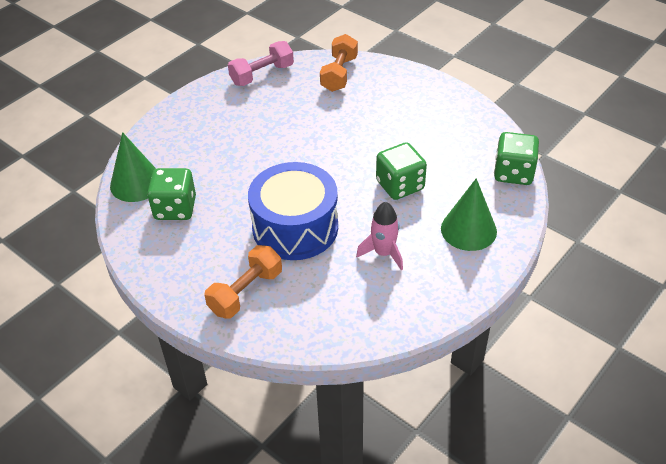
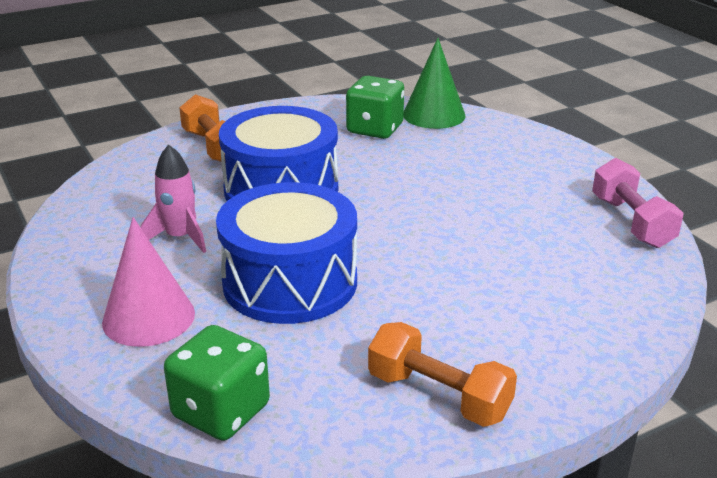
camera: 110 degrees right, 15 degrees down
(339, 74) = (611, 293): orange dumbbell -> orange dumbbell (438, 396)
(400, 185) = (290, 282): green dice -> blue drum
(468, 230) = (148, 317): green cone -> pink cone

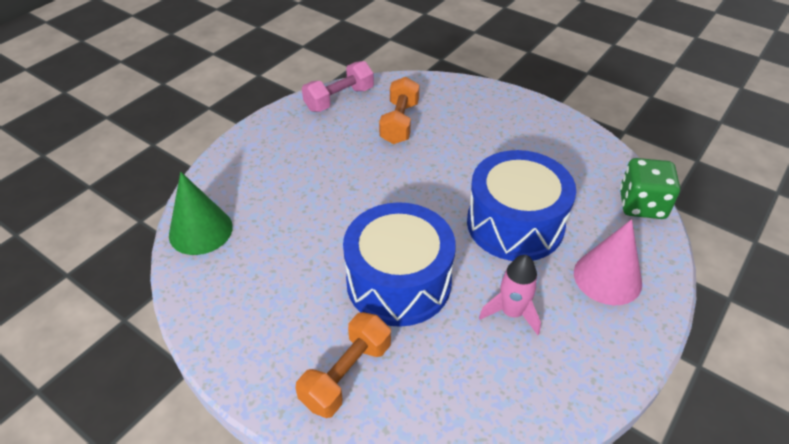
camera: 115 degrees left, 15 degrees up
(375, 129) = (249, 262): green dice -> none
(438, 396) = (557, 134): orange dumbbell -> orange dumbbell (399, 123)

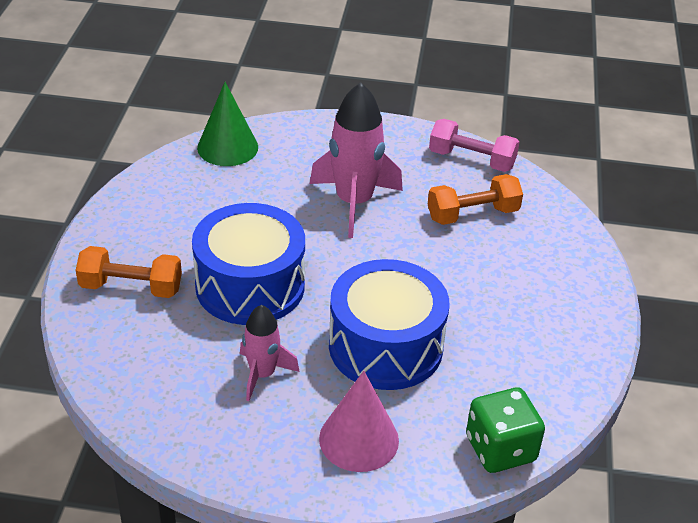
camera: 60 degrees right, 5 degrees down
(340, 178) = (354, 202): none -> pink rocket

